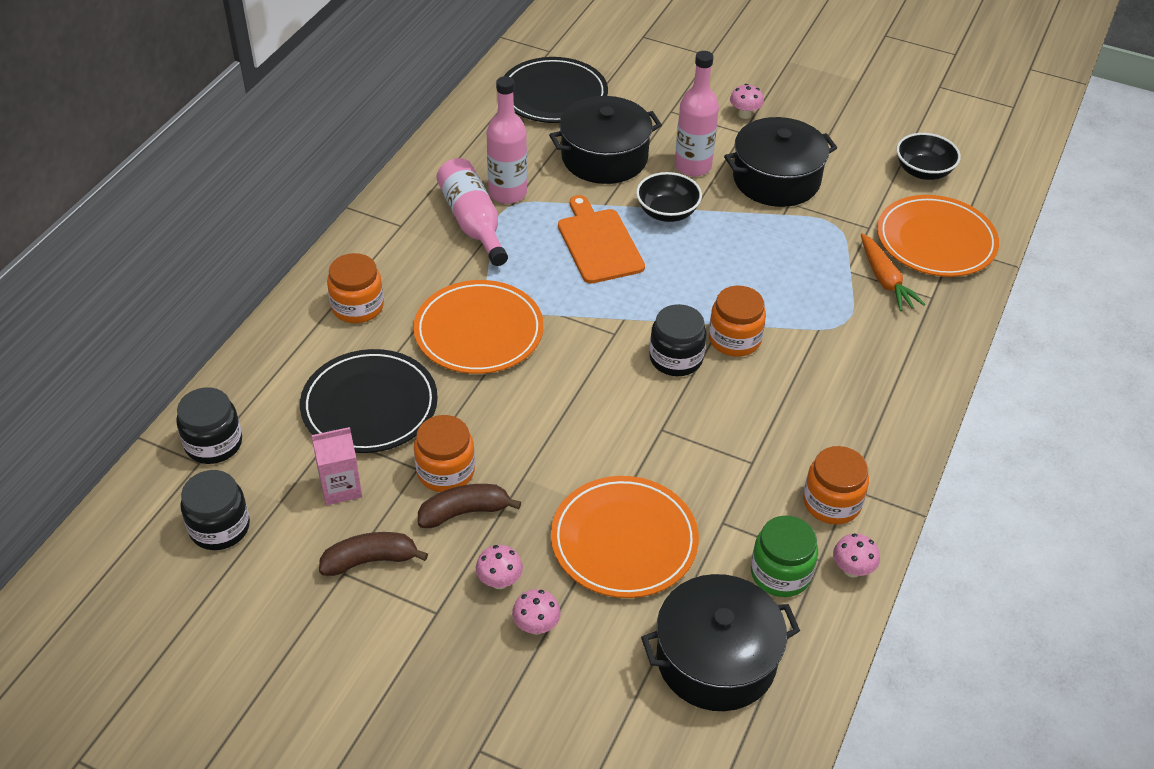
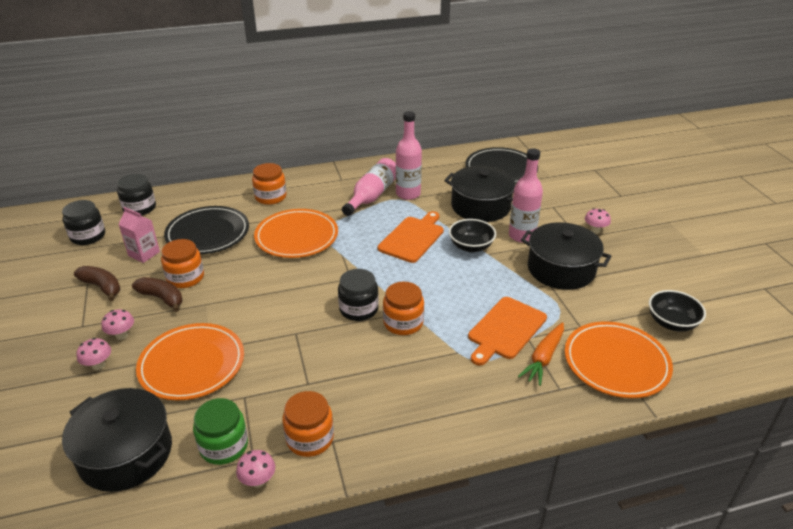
camera: 50 degrees right, 10 degrees down
(821, 277) = (505, 330): none -> orange cutting board

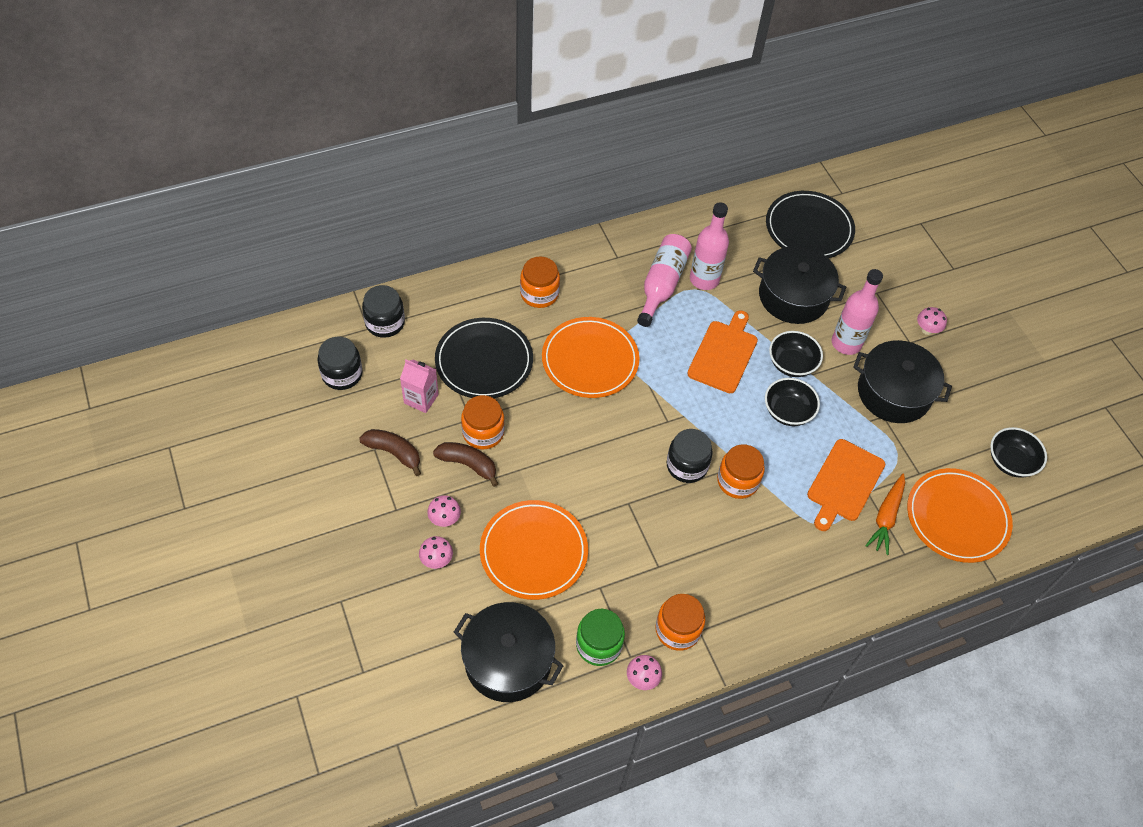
camera: 10 degrees left, 20 degrees up
(461, 277) = (788, 411): none -> black bowl

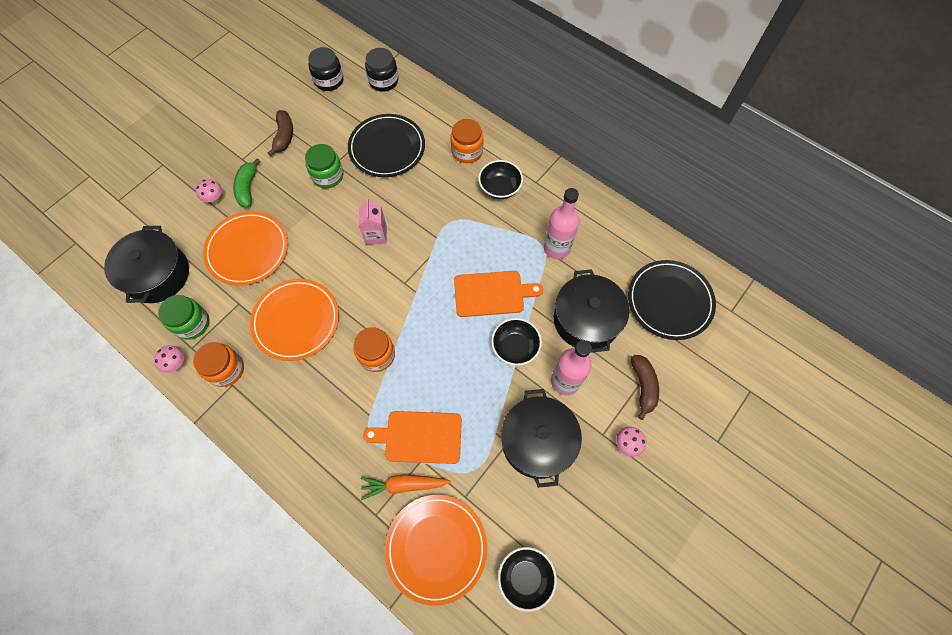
camera: 65 degrees right, 10 degrees up
(421, 399) = (335, 129): pink carton -> pink carton (376, 235)
(444, 519) = (248, 188): pink mushroom -> green banana
(468, 464) = (297, 180): brown banana -> brown banana (643, 386)
(483, 432) = (327, 176): orange jar -> green jar
(590, 360) = (428, 209): orange plate -> orange plate (296, 321)
(662, 285) = (530, 222): pink bottle -> none
(687, 465) = (371, 313): black jar -> none
(788, 411) = (465, 364): black bowl -> black bowl (500, 188)

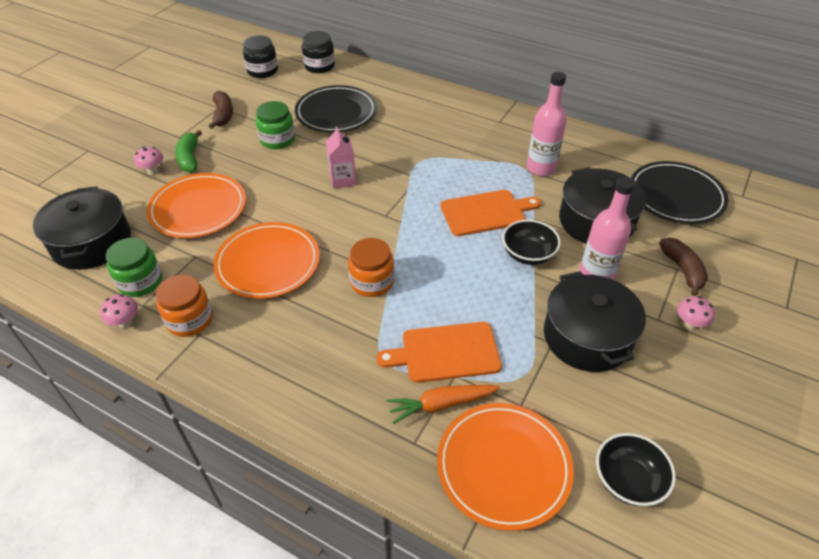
camera: 10 degrees left, 20 degrees down
(467, 151) = (420, 106): orange jar -> none
(500, 188) = (464, 130): black bowl -> none

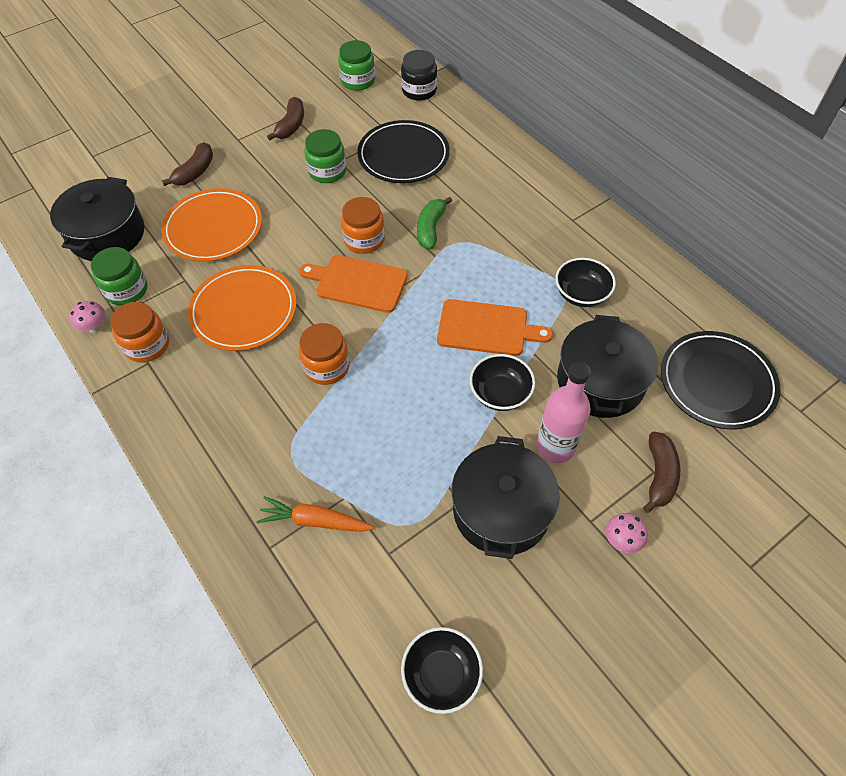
camera: 25 degrees right, 10 degrees up
(153, 171) = (195, 172): pink mushroom -> brown banana
(190, 158) = (234, 168): green banana -> green banana (430, 228)
(262, 71) = (358, 81): black jar -> green jar
(342, 180) = (364, 240): pink carton -> orange jar
(445, 352) = (351, 469): orange cutting board -> orange cutting board (358, 283)
(503, 466) = (334, 607): orange plate -> none
(541, 168) = (581, 294): pink bottle -> black bowl

